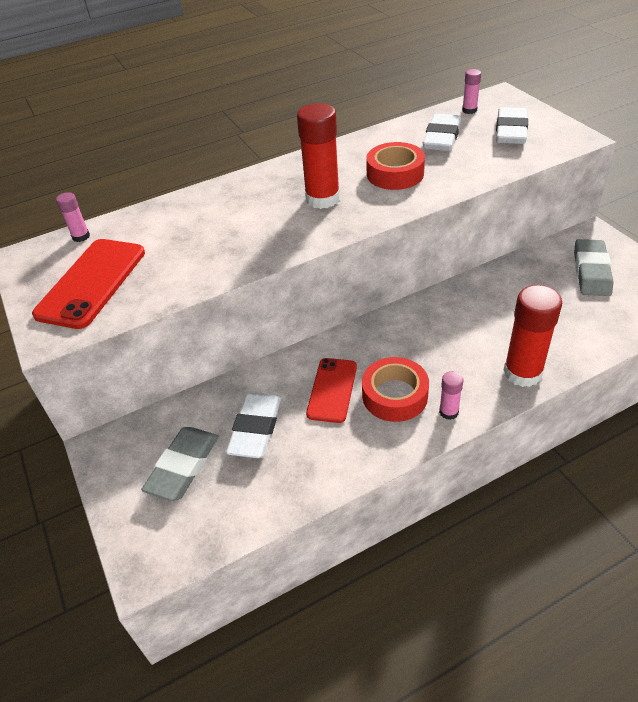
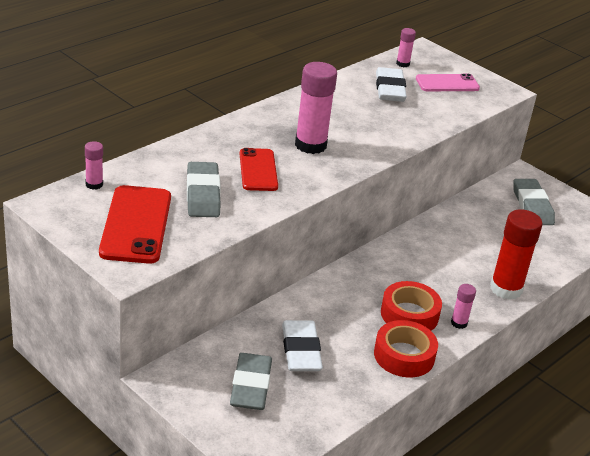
camera: 25 degrees left, 10 degrees down
(179, 251) = (203, 194): none -> grey eraser
(322, 199) = (310, 145): red glue stick -> pink glue stick
(332, 390) = (353, 314): red phone -> red phone (258, 170)
(395, 174) = (364, 122): red tape -> red tape (404, 355)
(510, 131) = (447, 83): white eraser -> pink phone

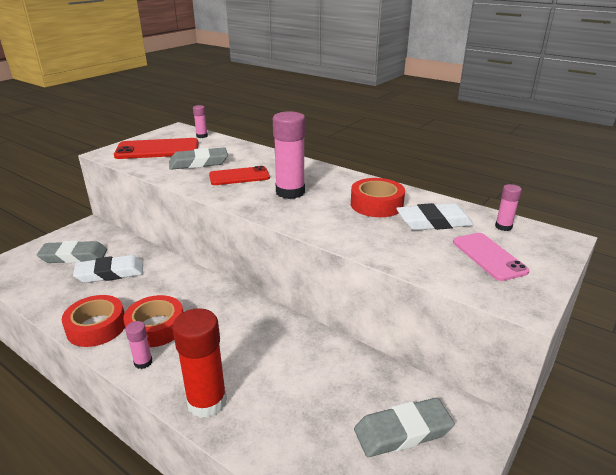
camera: 85 degrees right, 5 degrees down
(350, 106) = (376, 204): none -> red tape

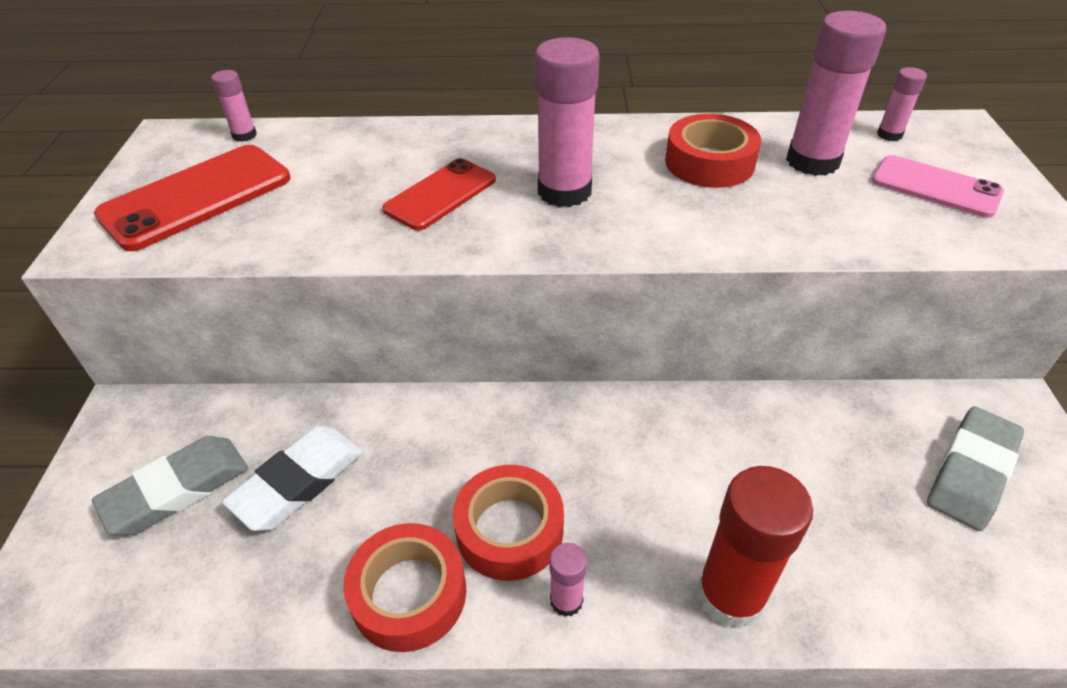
camera: 35 degrees left, 15 degrees up
(198, 163) = (325, 195): grey eraser -> none
(433, 222) = (812, 161): white eraser -> pink glue stick

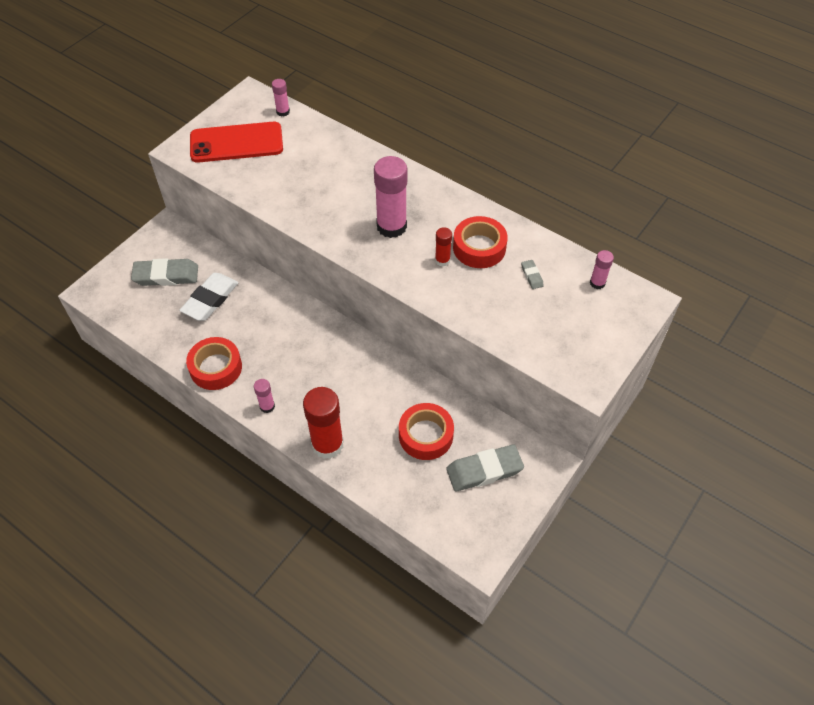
camera: 35 degrees right, 10 degrees up
(298, 482) = (210, 299): white eraser -> white eraser turned 45 degrees counterclockwise
(440, 194) = (336, 198): red phone -> none
(509, 530) = (270, 368): red tape -> red tape (426, 435)
(684, 196) = (442, 260): none -> red glue stick
(812, 161) = (532, 276): pink glue stick -> grey eraser
(935, 187) = (573, 325): pink phone -> none

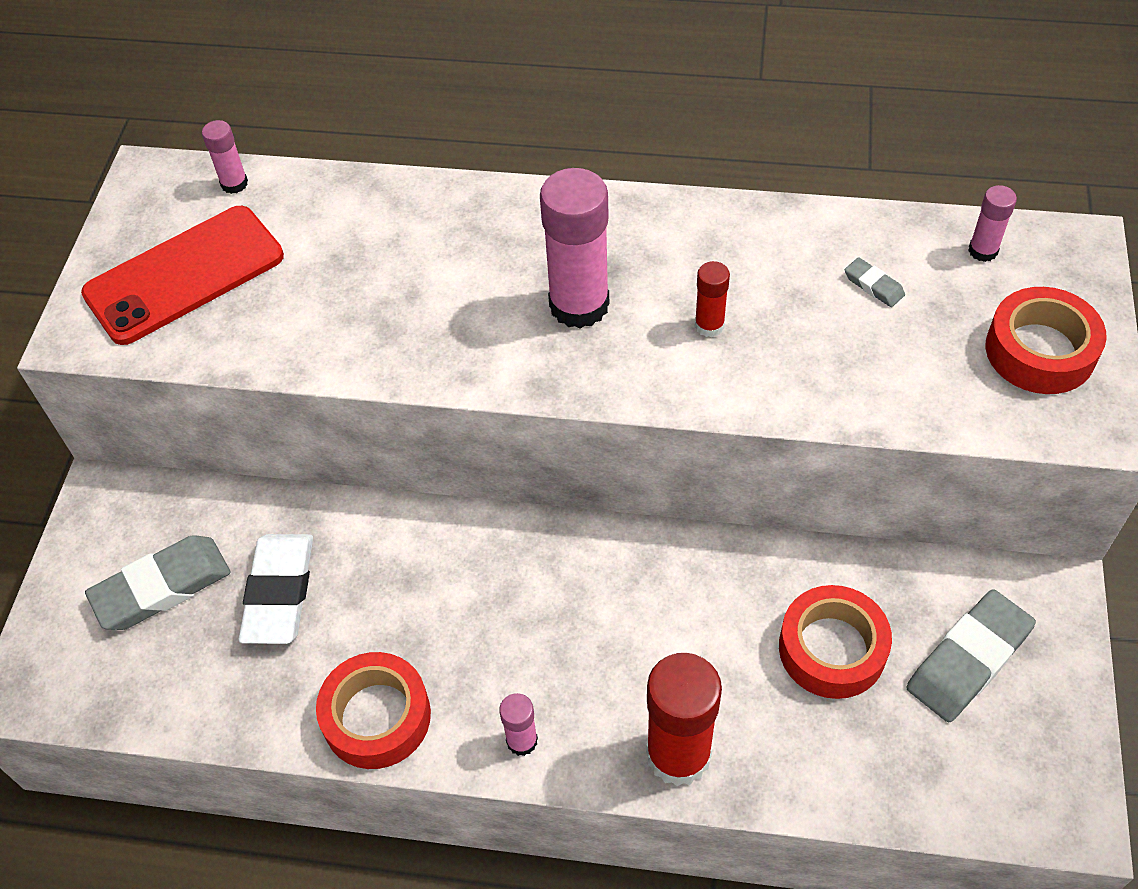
camera: 25 degrees left, 0 degrees up
(479, 248) = (753, 276): red tape -> red tape (1040, 351)

